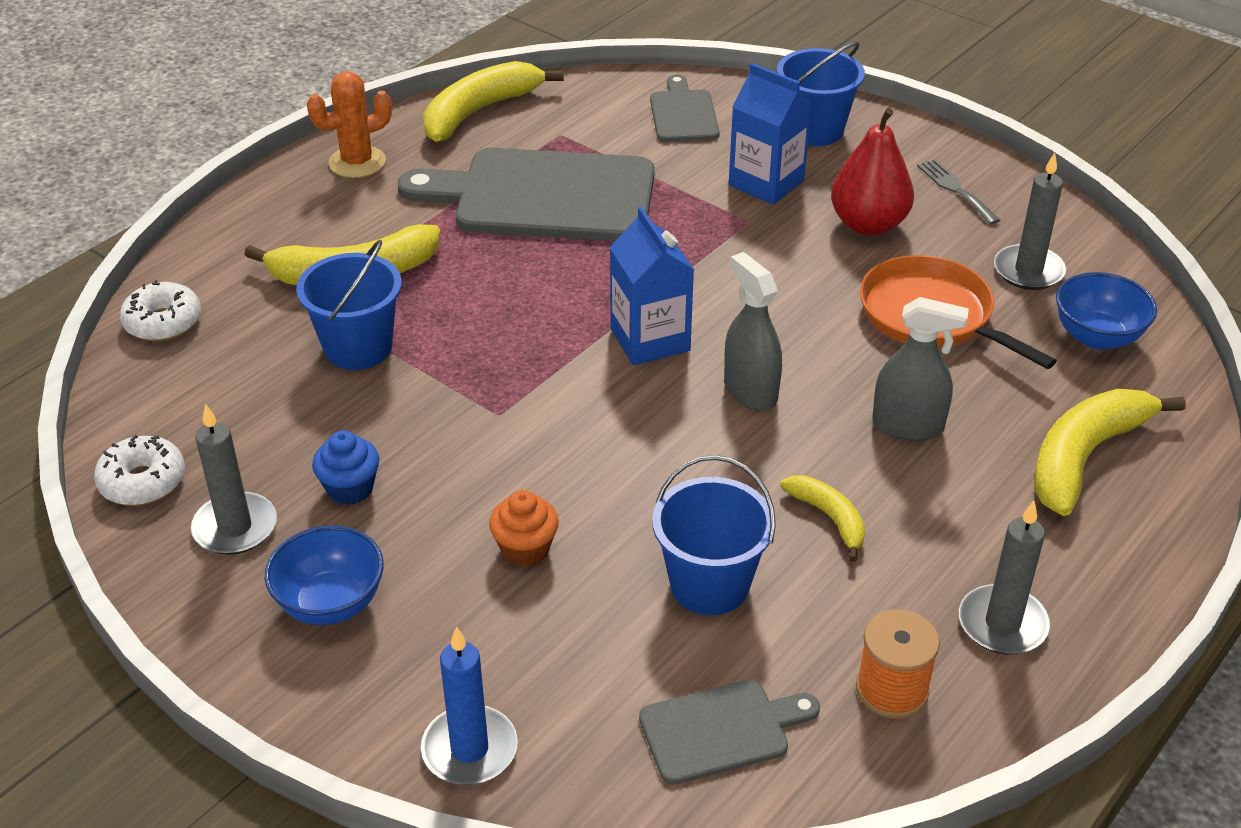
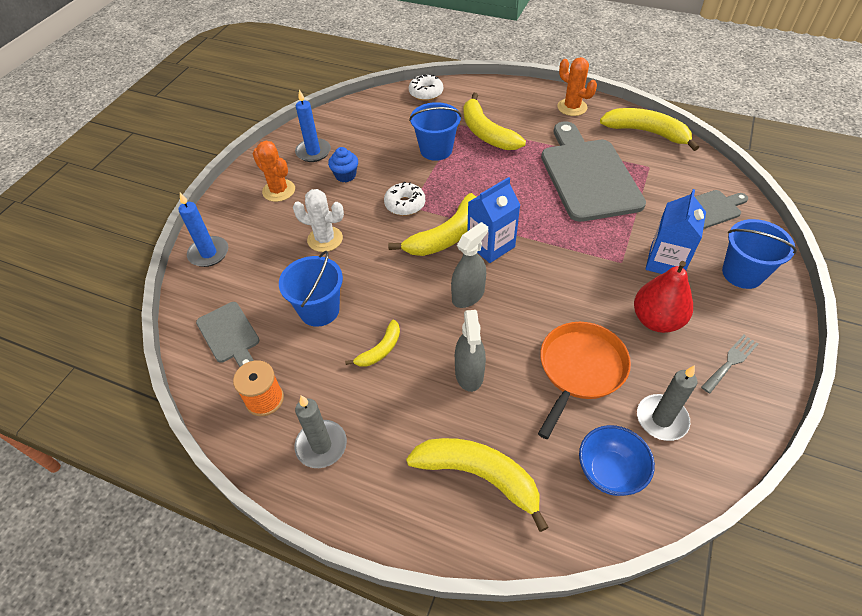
camera: 75 degrees right, 10 degrees up
(142, 481) = (331, 121): white donut -> white donut (405, 204)
(235, 527) = (313, 152): grey candle -> blue candle
(330, 603) = (279, 190): blue bowl -> orange cactus
(525, 549) = (325, 239): orange cupcake -> white cactus
(601, 385) = (446, 236): none -> yellow banana

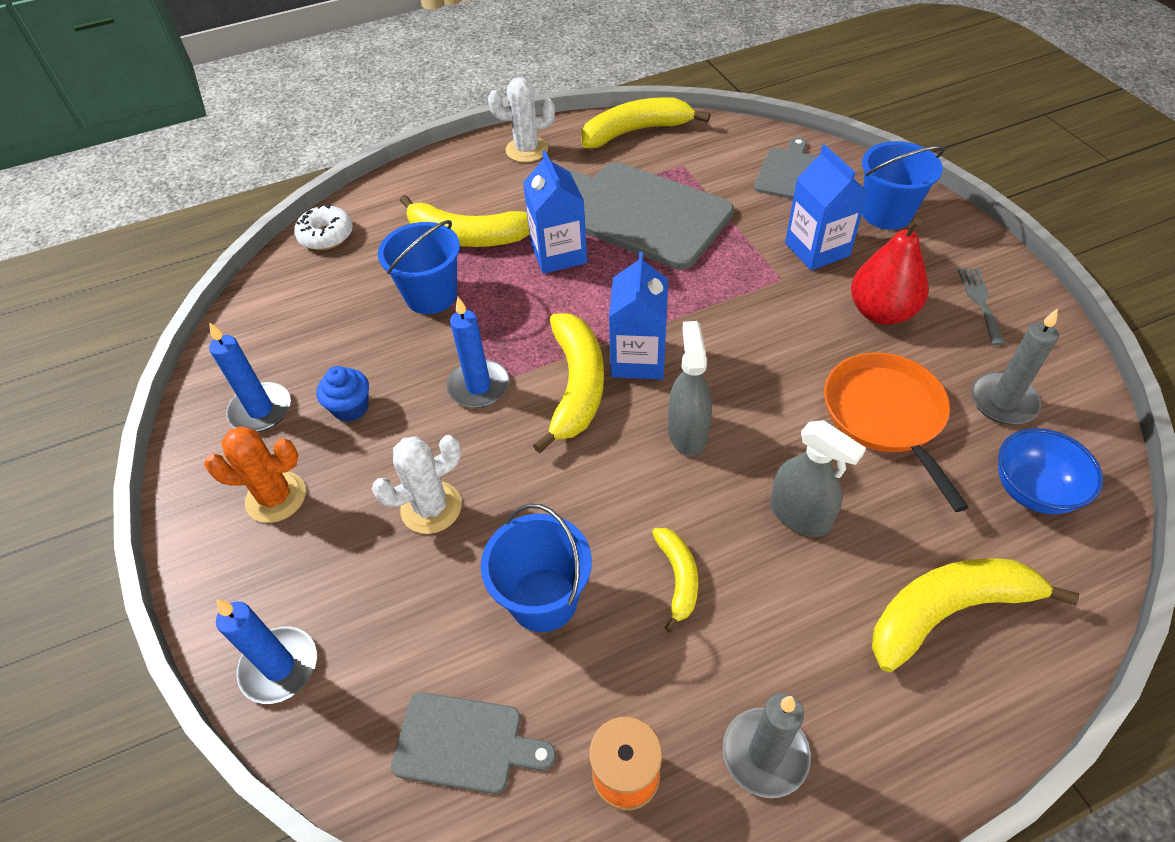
camera: 45 degrees left, 0 degrees up
(405, 204) = (478, 386): white donut -> blue candle
(519, 169) = (558, 254): none -> blue carton
(572, 107) = (527, 150): orange cactus -> white cactus

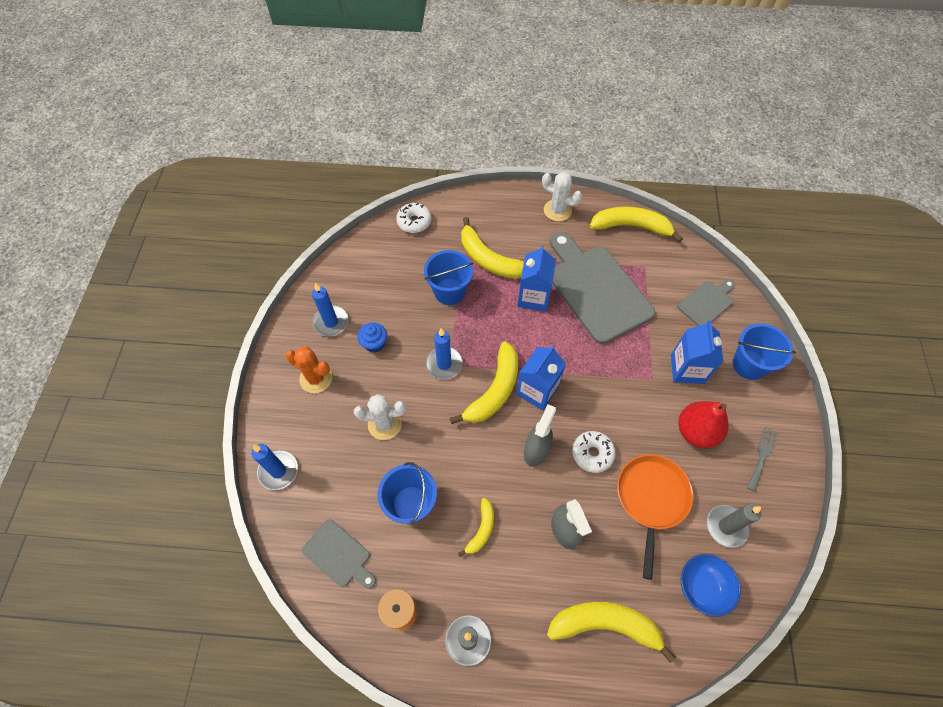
camera: 25 degrees right, 10 degrees up
(768, 400) = (592, 454): none -> white donut

